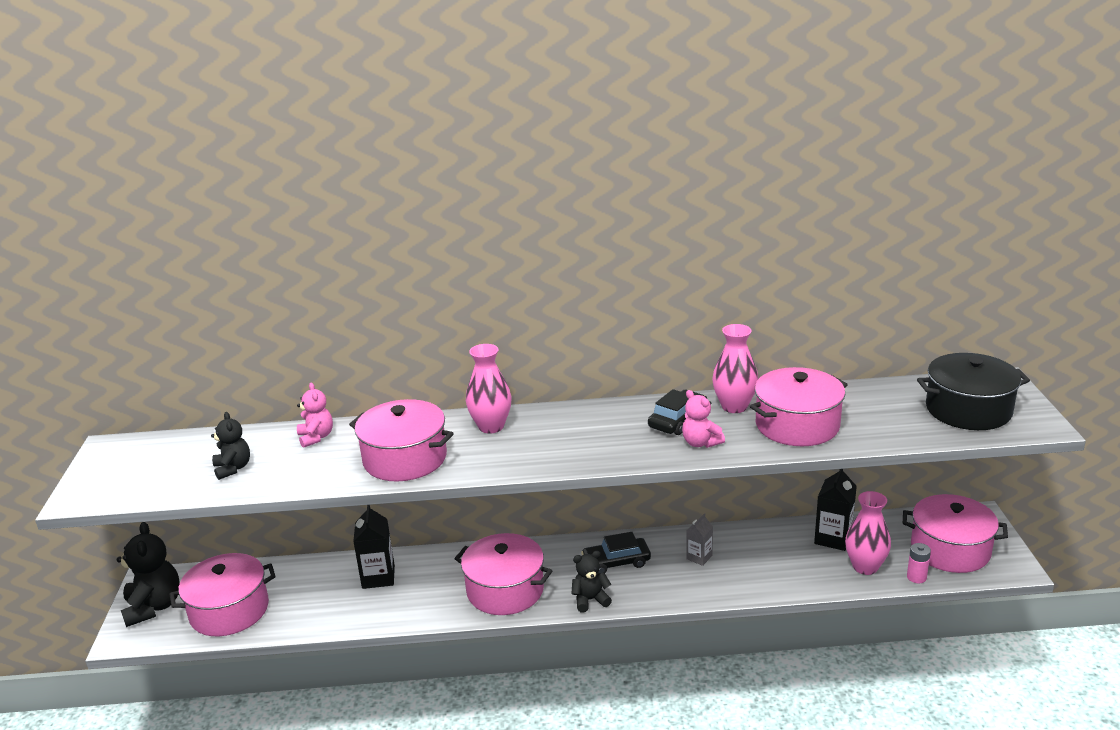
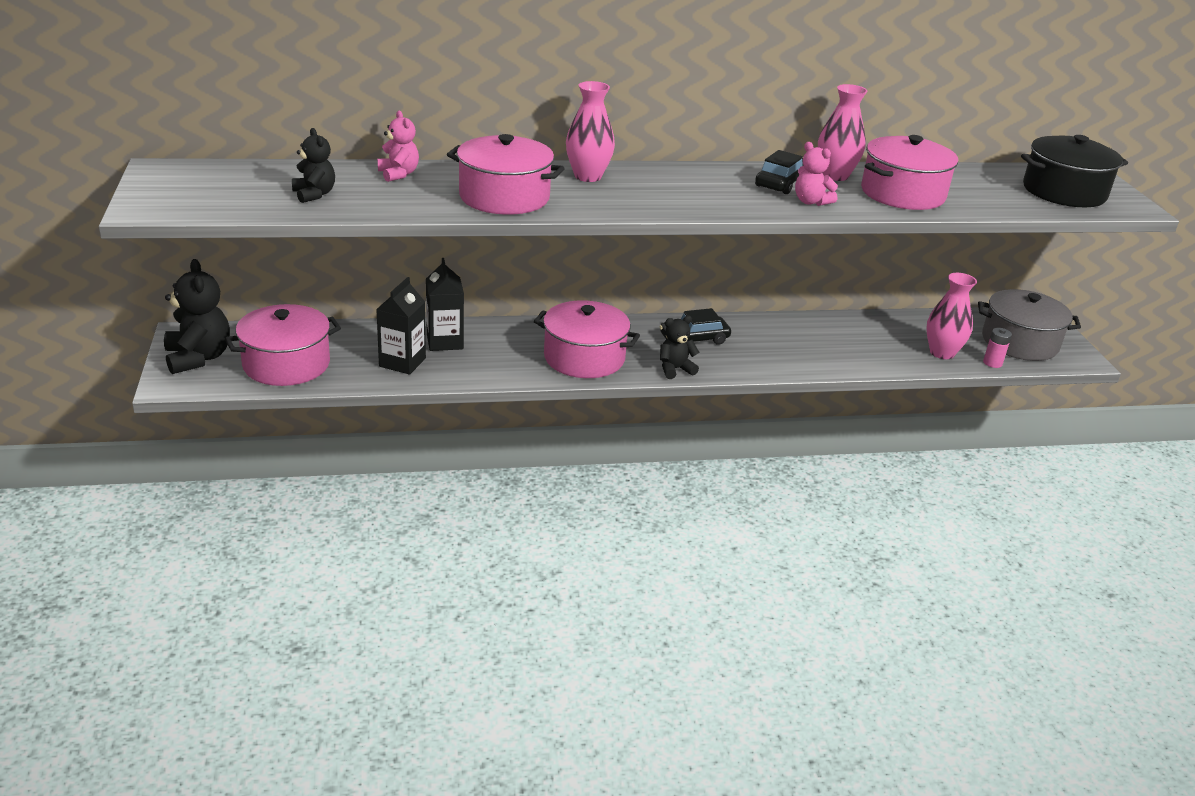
camera: 10 degrees left, 5 degrees up
(699, 557) = (777, 338): grey carton -> none
(833, 538) = (906, 329): black carton -> black carton (402, 362)
(950, 549) = (1019, 342): pink pot -> grey pot

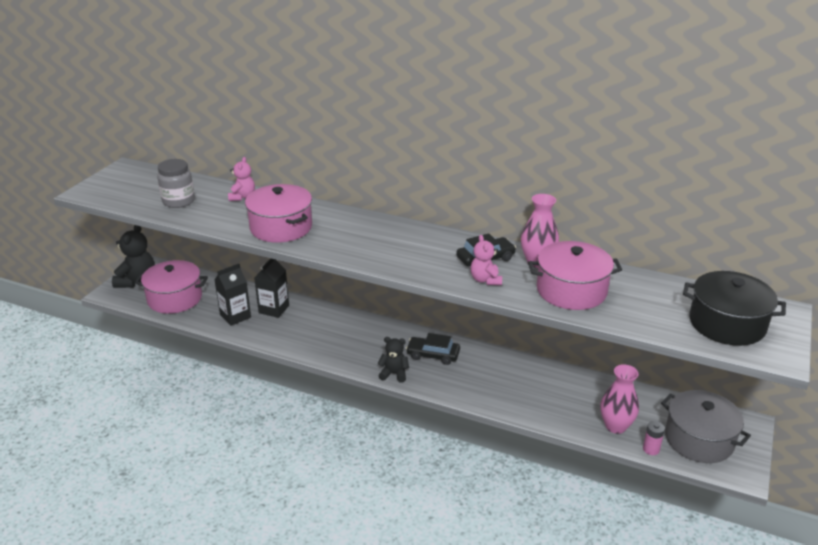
camera: 35 degrees right, 0 degrees up
(314, 194) = (178, 201): black teddy bear -> grey jar
(584, 358) = (344, 346): pink pot -> none
(588, 176) = (354, 223): pink vase -> none

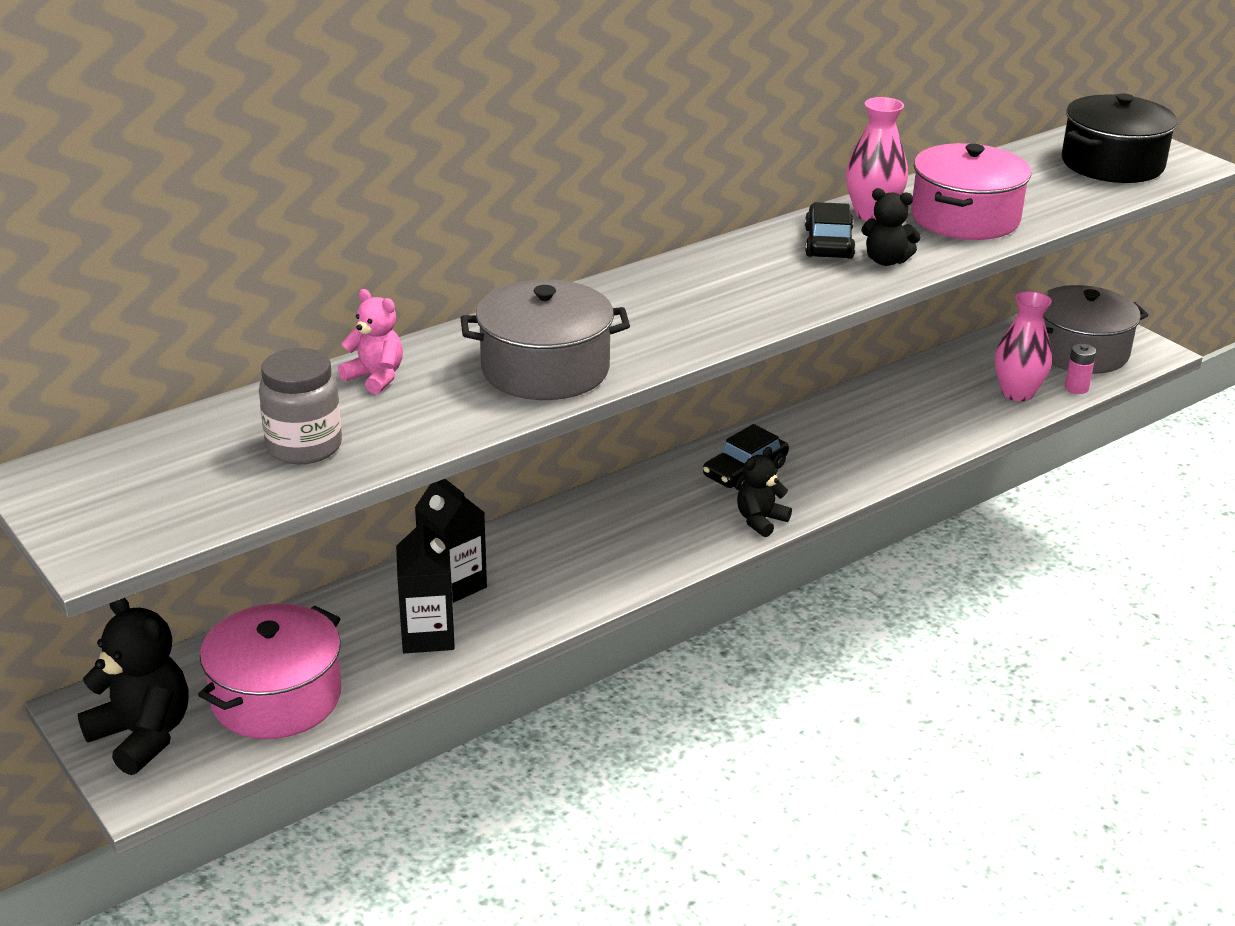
camera: 60 degrees left, 0 degrees up
(281, 227) = (545, 369): pink pot -> grey pot
(485, 280) = (886, 261): pink teddy bear -> black teddy bear

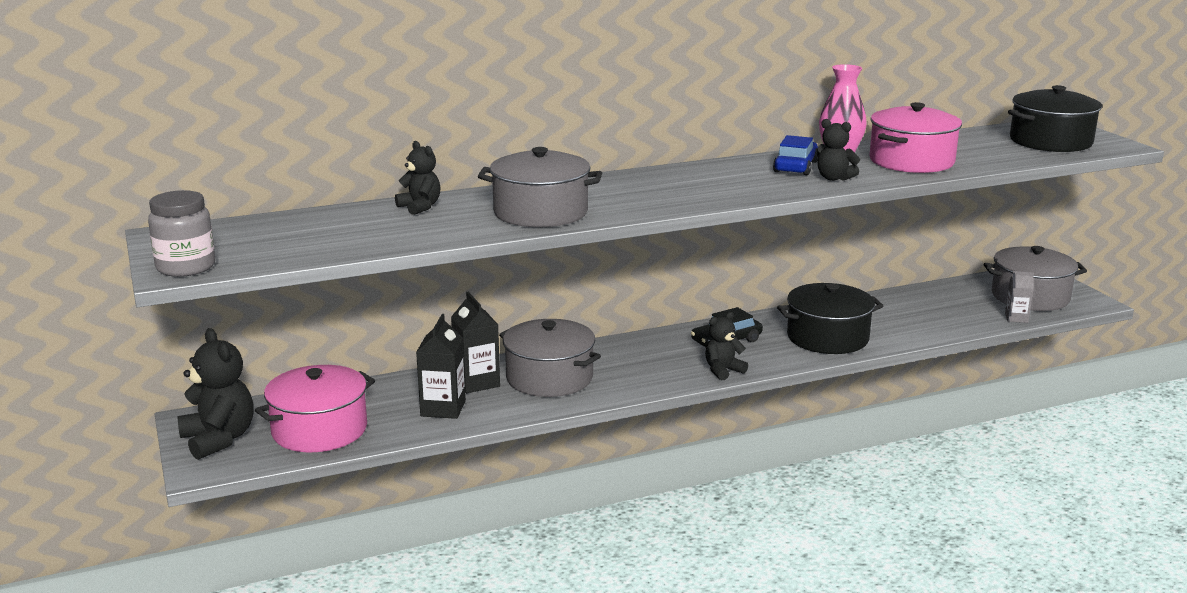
camera: 15 degrees right, 10 degrees down
(304, 447) = (346, 235): grey jar -> grey jar (186, 267)
(375, 377) = (420, 207): pink teddy bear -> black teddy bear
(545, 564) = (549, 378): none -> grey pot
(828, 243) = (795, 167): black car -> blue car
(867, 449) = (827, 337): none -> black pot
(1017, 393) = (965, 316): pink vase -> none
(1076, 388) = (1016, 318): pink battery -> grey carton

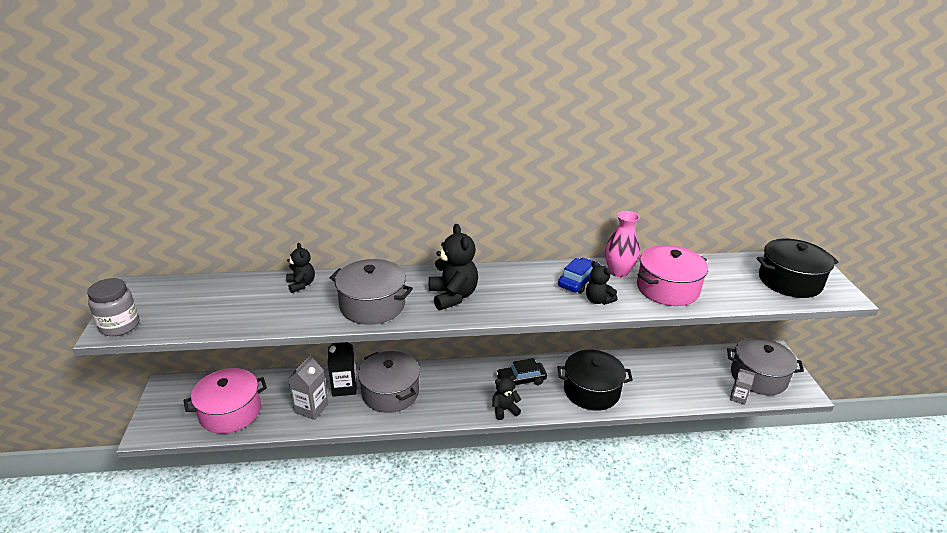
camera: 15 degrees right, 10 degrees up
(219, 439) = (171, 407): black teddy bear -> black teddy bear (453, 296)
(443, 408) = (311, 408): black carton -> grey carton

